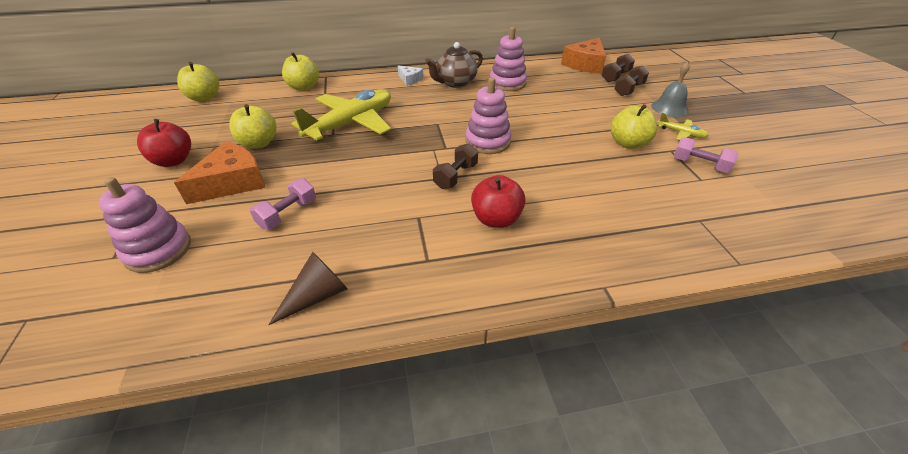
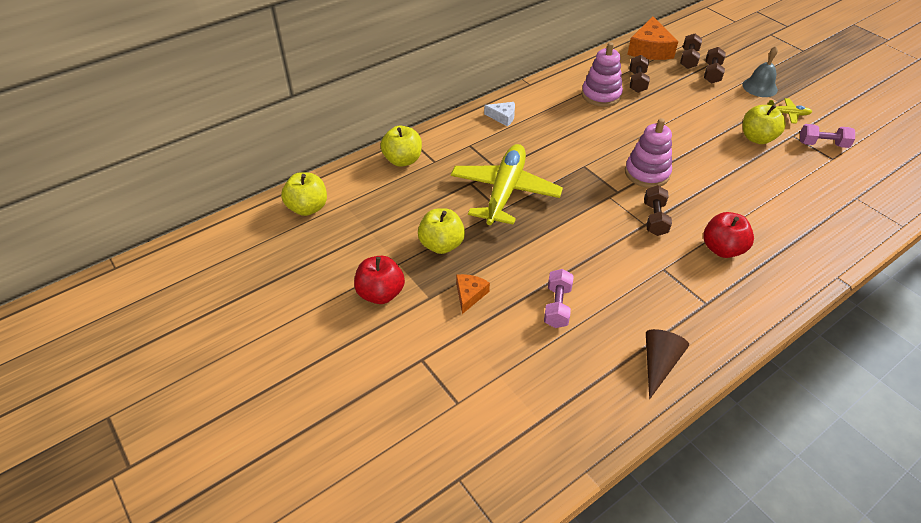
camera: 25 degrees left, 5 degrees up
(158, 250) = (488, 381): pink stacking toy -> none
(232, 182) = (469, 295): orange cheese -> orange cheese, size x0.53
(455, 83) = (552, 109): brown teapot -> none
(550, 81) = (637, 82): none -> brown dumbbell

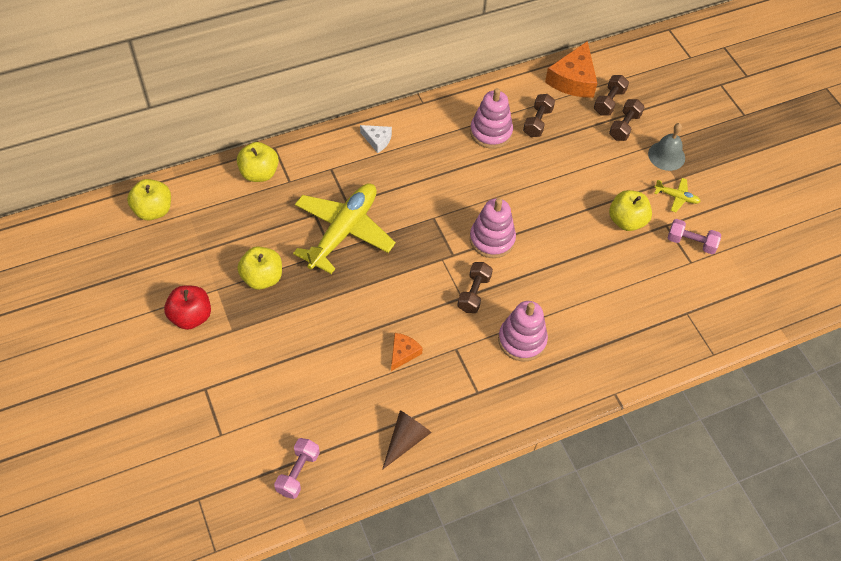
camera: 10 degrees right, 10 degrees up
(469, 295) = (268, 335): orange cheese -> orange cheese (403, 353)
(557, 306) = (341, 364): pink dumbbell -> pink dumbbell (298, 472)
(722, 249) = (522, 340): red apple -> pink stacking toy

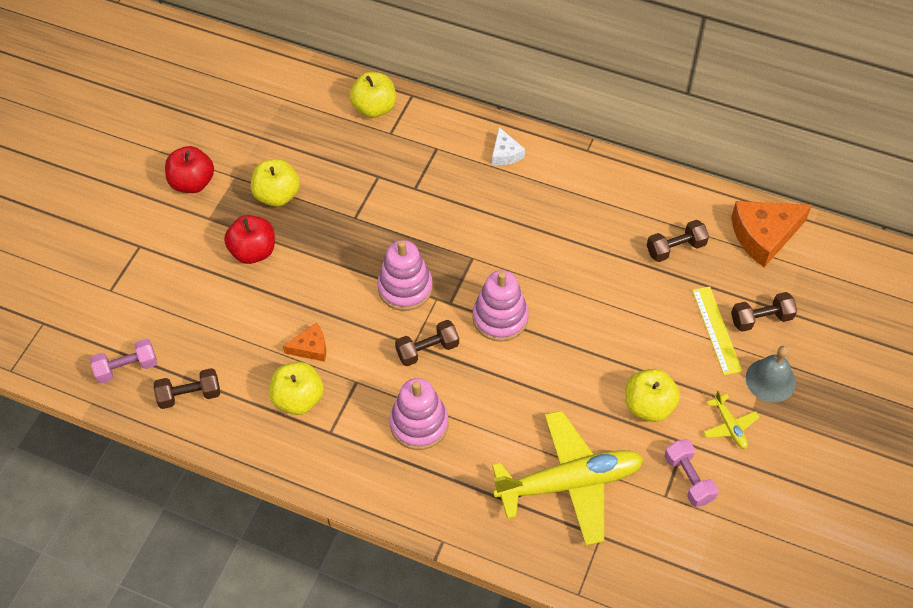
camera: 50 degrees right, 0 degrees up
(153, 210) = (261, 77): yellow apple -> yellow apple (298, 399)
(291, 326) = (253, 251): none -> red apple
(344, 231) = (384, 209): yellow plane -> yellow plane (570, 482)
(406, 439) = (230, 417): brown cone -> none
(491, 132) = (618, 223): pink stacking toy -> pink stacking toy (405, 288)
(609, 102) = (775, 284): brown dumbbell -> brown dumbbell (189, 395)
(610, 151) = (716, 330): none -> yellow ruler

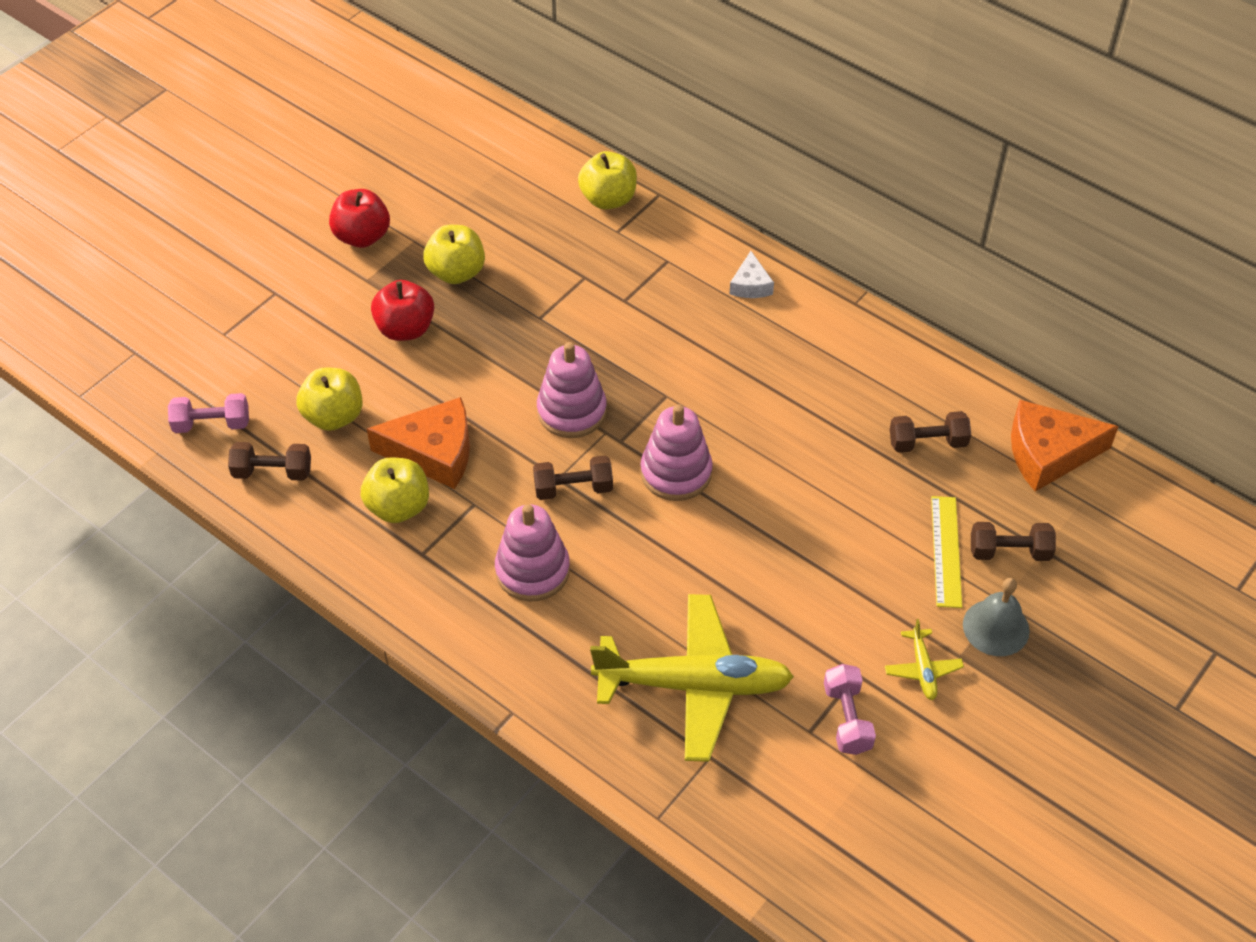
camera: 15 degrees right, 5 degrees down
(310, 348) = (433, 453): orange cheese -> orange cheese, size x1.89
(648, 406) = (826, 619): yellow apple -> yellow apple (334, 416)

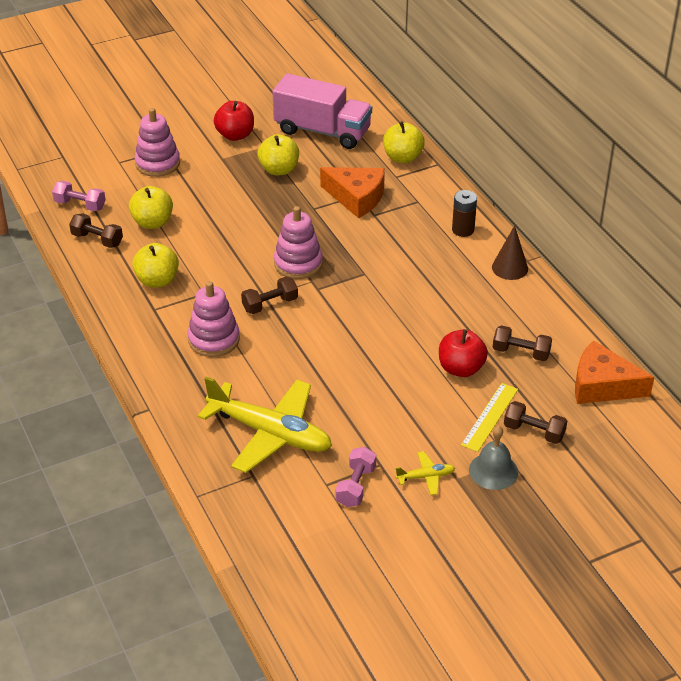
camera: 25 degrees right, 10 degrees down
(405, 329) = (227, 190): red apple -> red apple (461, 368)
(433, 453) = (198, 259): orange cheese -> orange cheese (356, 197)
(478, 192) = (322, 131): none -> pink truck
(573, 488) = (270, 304): brown dumbbell -> brown dumbbell turned 45 degrees counterclockwise
(676, 472) = (340, 316): pink stacking toy -> pink stacking toy (157, 163)
(750, 285) = (463, 230): white cheese -> brown battery
(841, 322) = (510, 268): none -> brown cone
(922, 669) = (426, 477): yellow plane -> yellow plane turned 120 degrees counterclockwise

